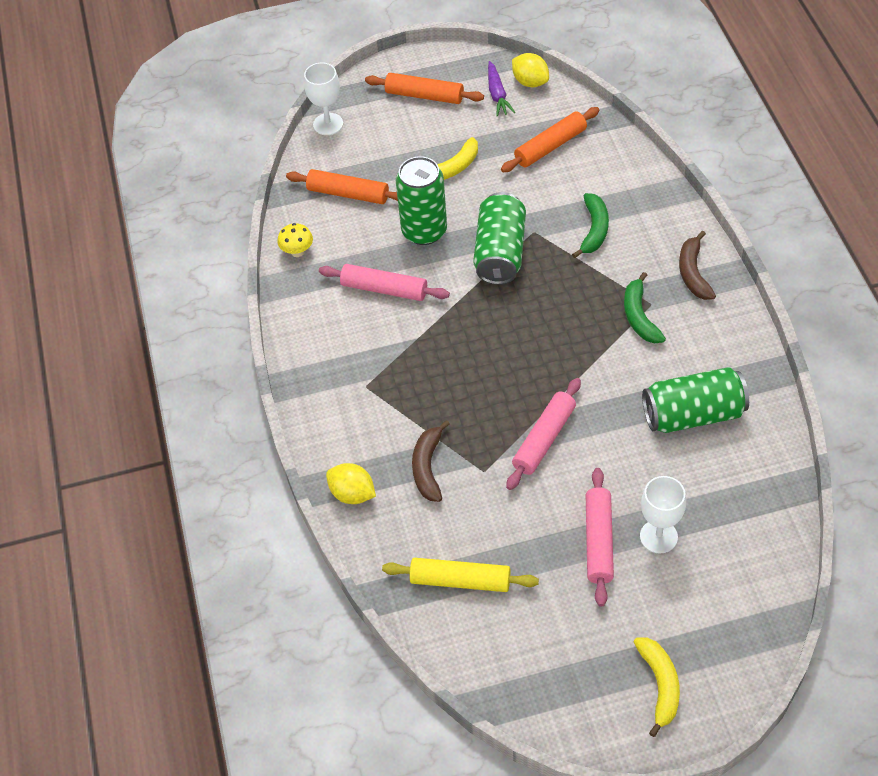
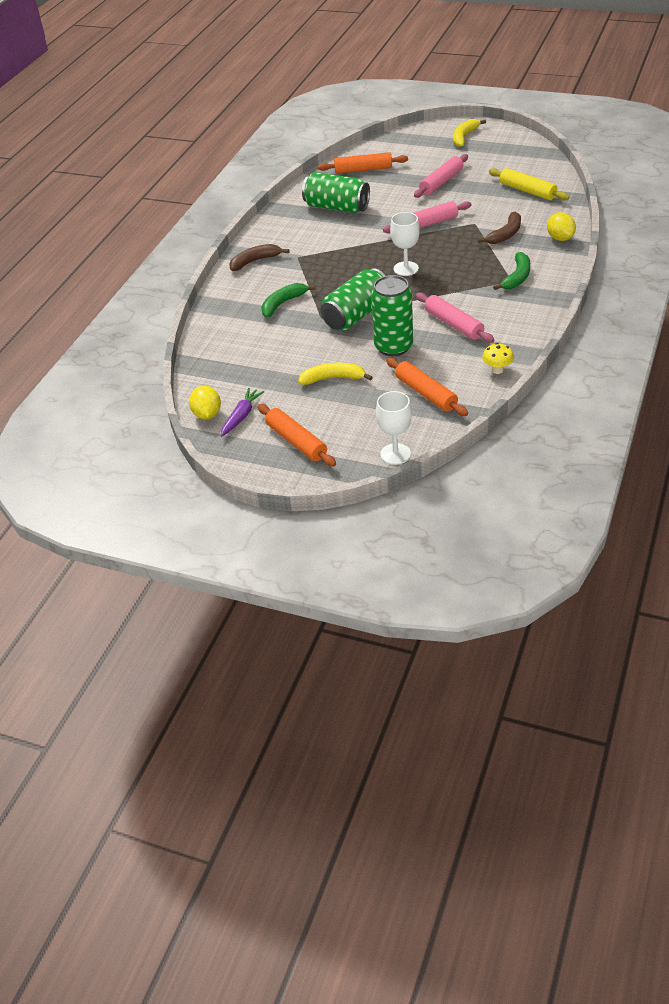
camera: 145 degrees left, 10 degrees down
(550, 146) = (249, 363): orange rolling pin -> orange rolling pin (363, 169)
(639, 316) = (311, 254): green banana -> green banana (517, 277)
(658, 536) = (410, 175): white goblet -> white goblet (406, 269)
(693, 273) = (255, 261): brown banana -> brown banana turned 150 degrees counterclockwise

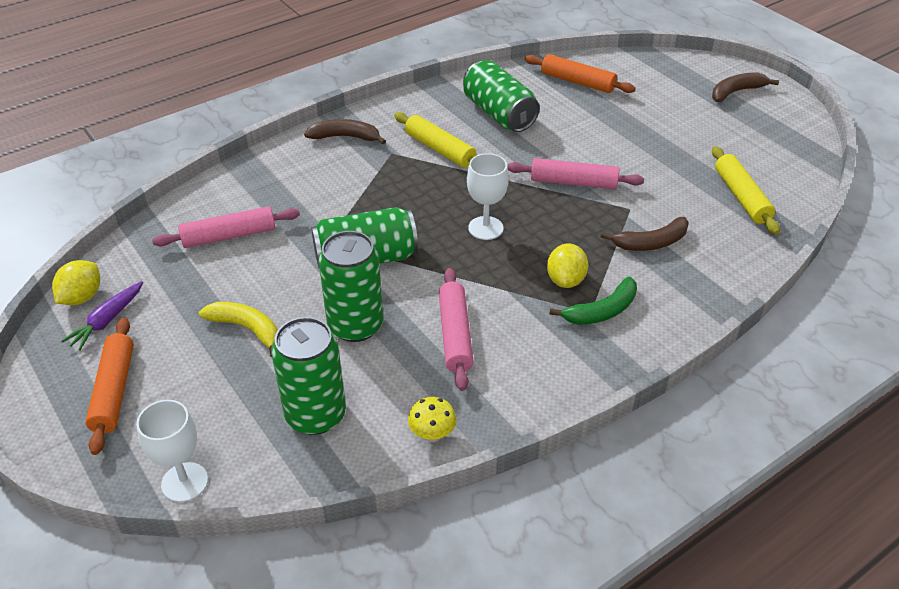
camera: 30 degrees right, 0 degrees up
(241, 416) = (107, 321): purple carrot -> purple carrot turned 150 degrees clockwise
(283, 304) = (311, 202): green banana -> none
(325, 242) = (440, 149): none -> yellow rolling pin
(426, 393) = (315, 415): orange rolling pin -> green can
(441, 182) = (648, 137): pink rolling pin -> pink rolling pin (229, 236)
(464, 137) = (736, 92): yellow banana -> brown banana
(560, 238) = (715, 284): yellow lemon -> yellow lemon (565, 280)

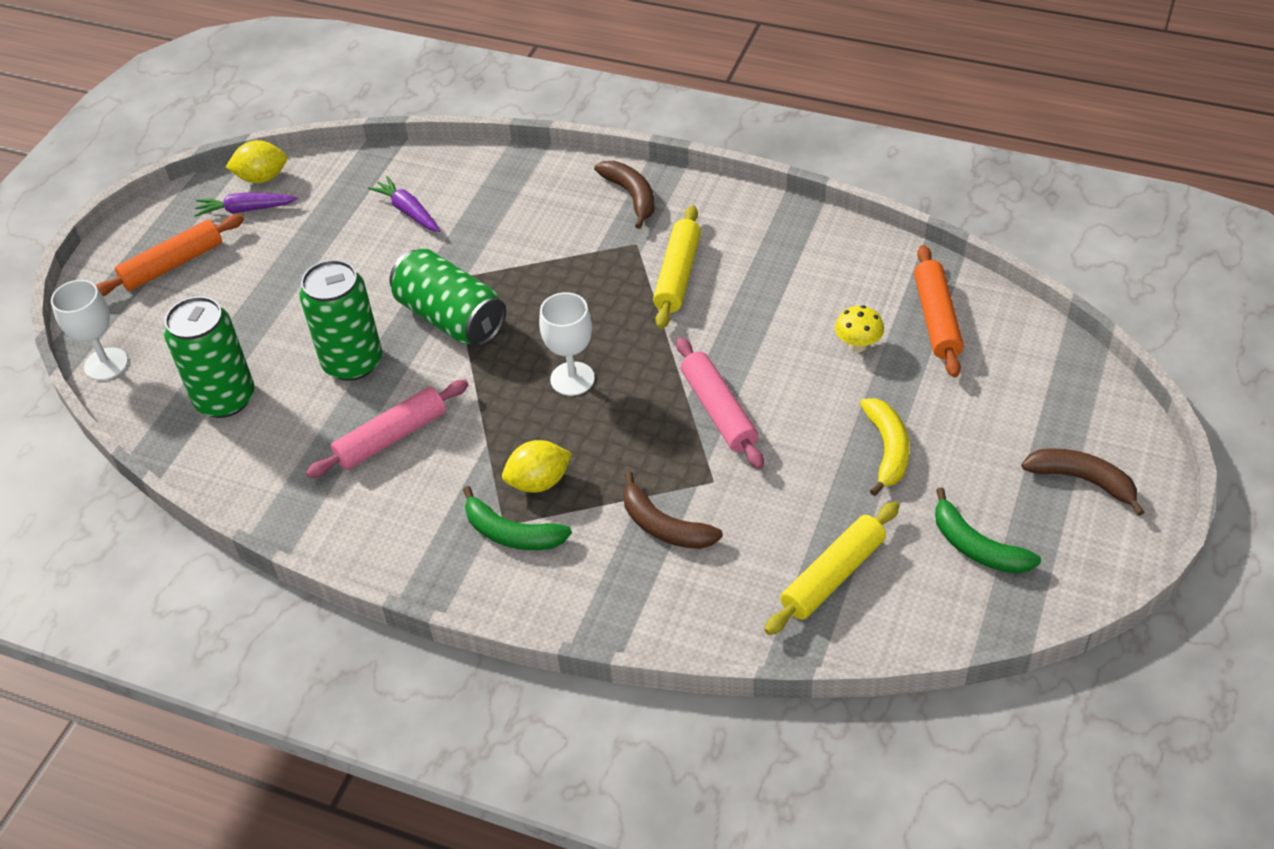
camera: 60 degrees right, 5 degrees up
(229, 236) = (408, 211): pink rolling pin -> purple carrot
(247, 329) = (297, 296): yellow banana -> yellow banana (887, 449)
(432, 435) = (251, 487): yellow mushroom -> yellow mushroom (857, 345)
(499, 114) = (794, 286): green can -> none
(757, 142) = (977, 547): none -> green banana

